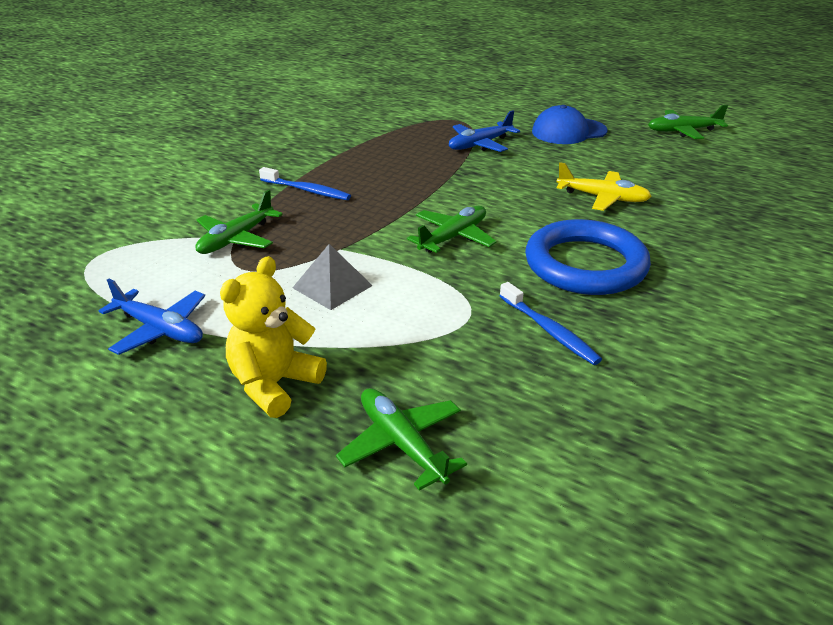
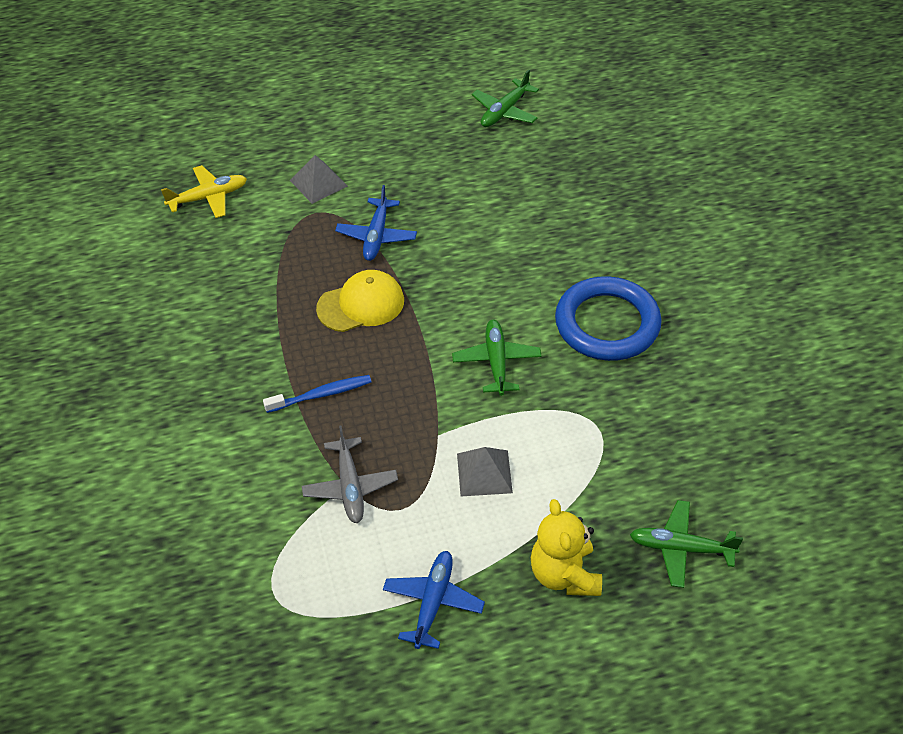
camera: 45 degrees left, 15 degrees up
(160, 330) = (433, 602): blue plane -> blue plane turned 60 degrees counterclockwise
(236, 239) = (350, 487): green plane -> grey plane
(411, 167) = (361, 304): none -> yellow cap
(484, 110) = (318, 183): none -> grey pyramid
(549, 330) = (653, 401): blue toothbrush -> none
(568, 131) = (423, 169): blue cap -> none
(603, 198) = (540, 241): yellow plane -> yellow plane (208, 197)

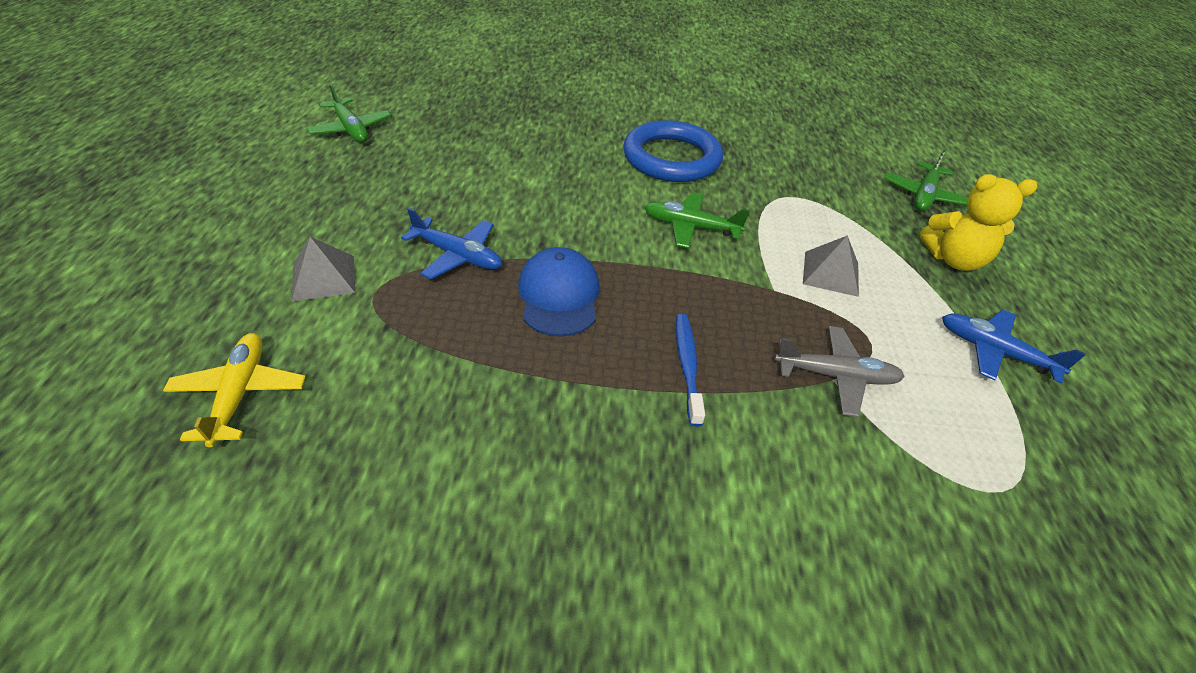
camera: 75 degrees left, 5 degrees down
(361, 304) = (559, 296): yellow cap -> blue cap

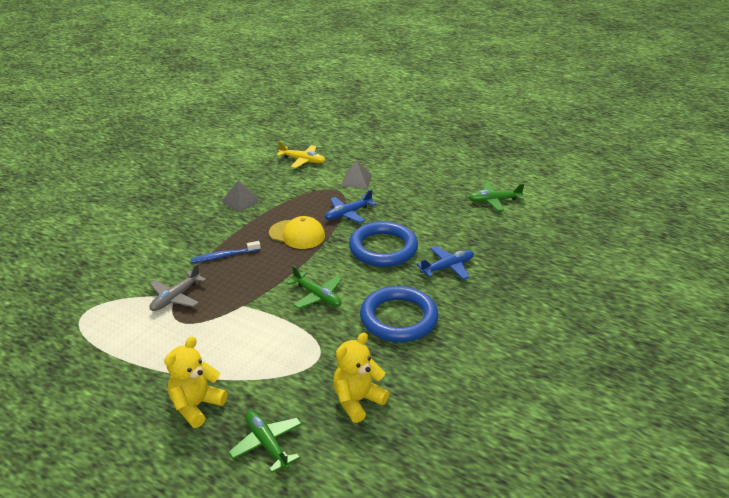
camera: 120 degrees right, 10 degrees down
(537, 198) = (383, 248): none -> blue ring
(559, 296) = (297, 234): blue cap -> yellow cap
(687, 366) = (224, 256): blue toothbrush -> blue toothbrush turned 135 degrees clockwise
(690, 227) = (317, 296): green plane -> green plane turned 90 degrees clockwise
(812, 158) = (357, 401): none -> yellow teddy bear
(831, 273) = (235, 335): grey pyramid -> grey pyramid (240, 201)
(994, 352) = (128, 367): blue plane -> blue plane (448, 267)

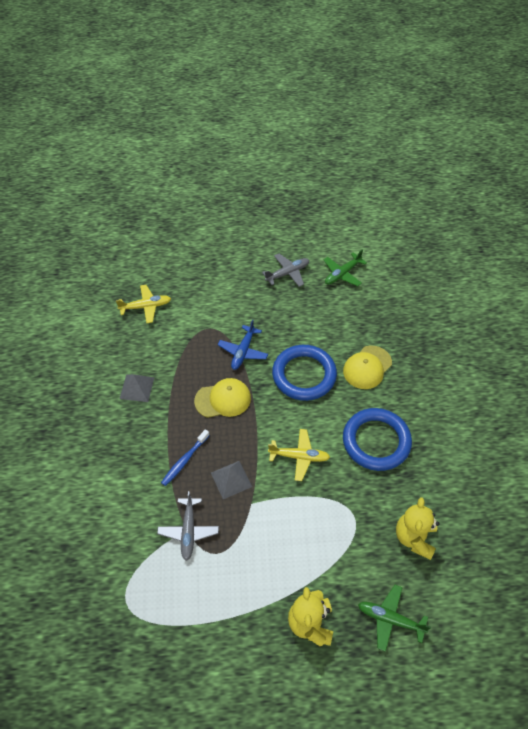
camera: 35 degrees left, 20 degrees up
(317, 296) = (299, 457): green plane -> yellow plane
(356, 180) = (215, 307): grey pyramid -> grey pyramid (231, 479)
(443, 183) = (287, 273): none -> grey plane
(448, 267) = (367, 367): blue plane -> yellow cap

